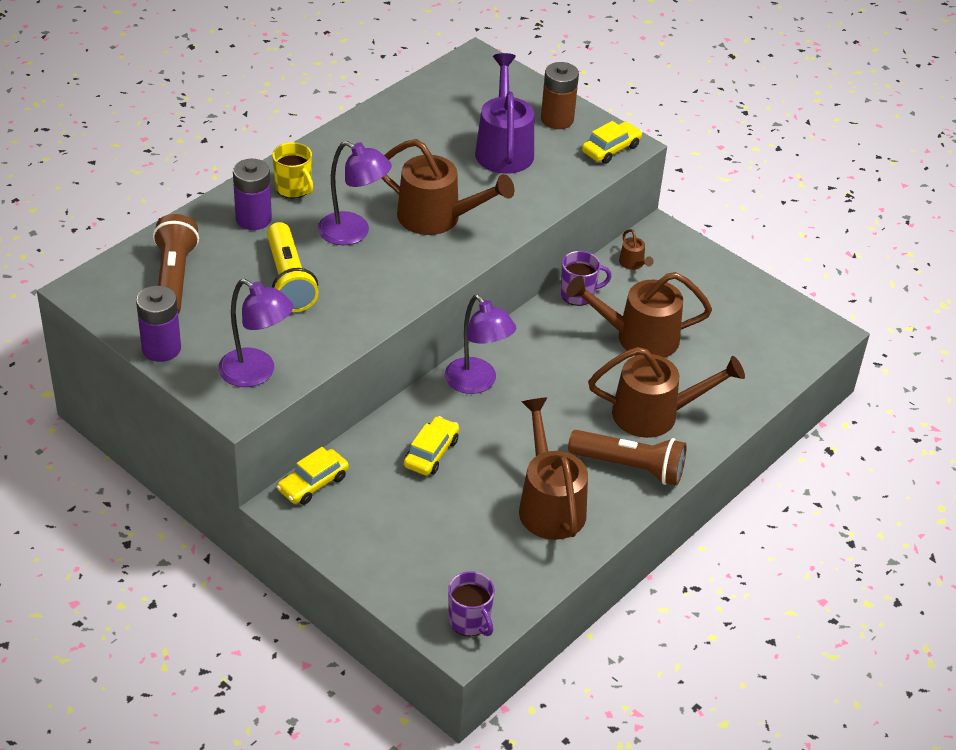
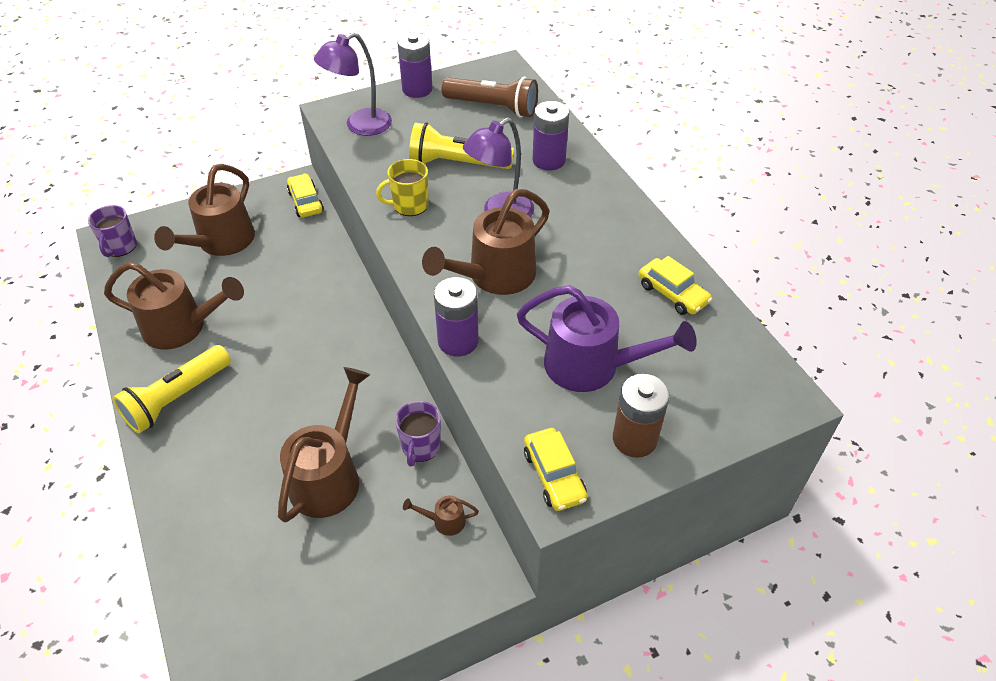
camera: 115 degrees right, 5 degrees up
(293, 188) = (583, 192): yellow mug -> yellow mug (409, 205)
(431, 453) = (289, 272): yellow car -> yellow car (672, 293)
(470, 621) = (120, 247): purple mug -> purple mug turned 75 degrees counterclockwise
(477, 383) = (346, 324): purple lamp -> none
(523, 221) = (458, 341): none -> purple battery
(629, 467) = (177, 398): brown flashlight -> yellow flashlight
(655, 414) = (221, 446): brown watering can -> brown watering can (221, 243)

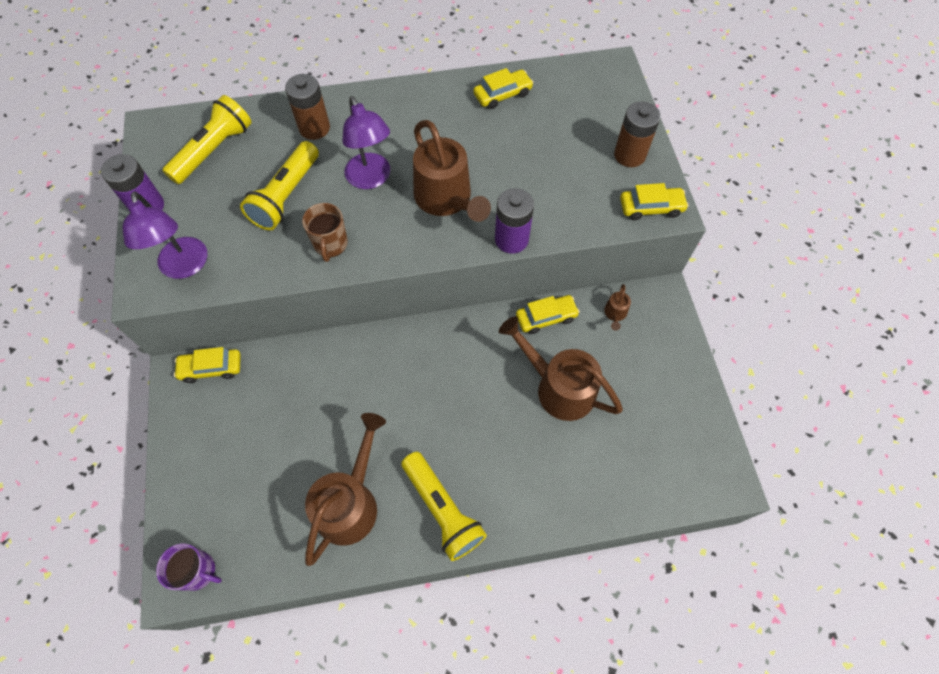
camera: 75 degrees left, 15 degrees up
(221, 243) = (239, 458): brown watering can -> none
(409, 205) = (330, 244): yellow mug -> brown mug
(420, 447) = (546, 317): purple mug -> yellow car
(493, 107) = (214, 150): brown flashlight -> yellow flashlight
(549, 160) = (314, 128): purple battery -> brown battery
(593, 366) = (560, 160): purple watering can -> none

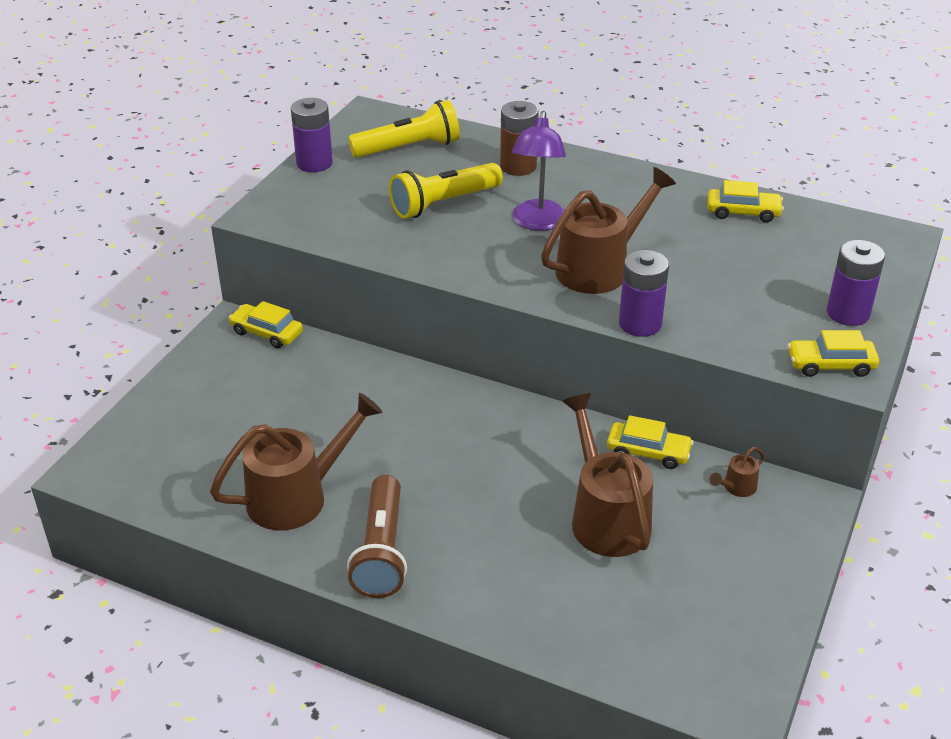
camera: 35 degrees right, 25 degrees down
(185, 267) = (305, 215): purple lamp -> none
(198, 571) = (115, 472): purple mug -> none
(330, 244) = (451, 253): brown mug -> none
(442, 509) = (382, 551): yellow flashlight -> brown flashlight
(447, 200) = (600, 267): brown watering can -> brown watering can turned 135 degrees counterclockwise
(629, 155) = (848, 313): brown battery -> purple battery
(651, 208) = (830, 365): yellow car -> yellow car turned 150 degrees clockwise

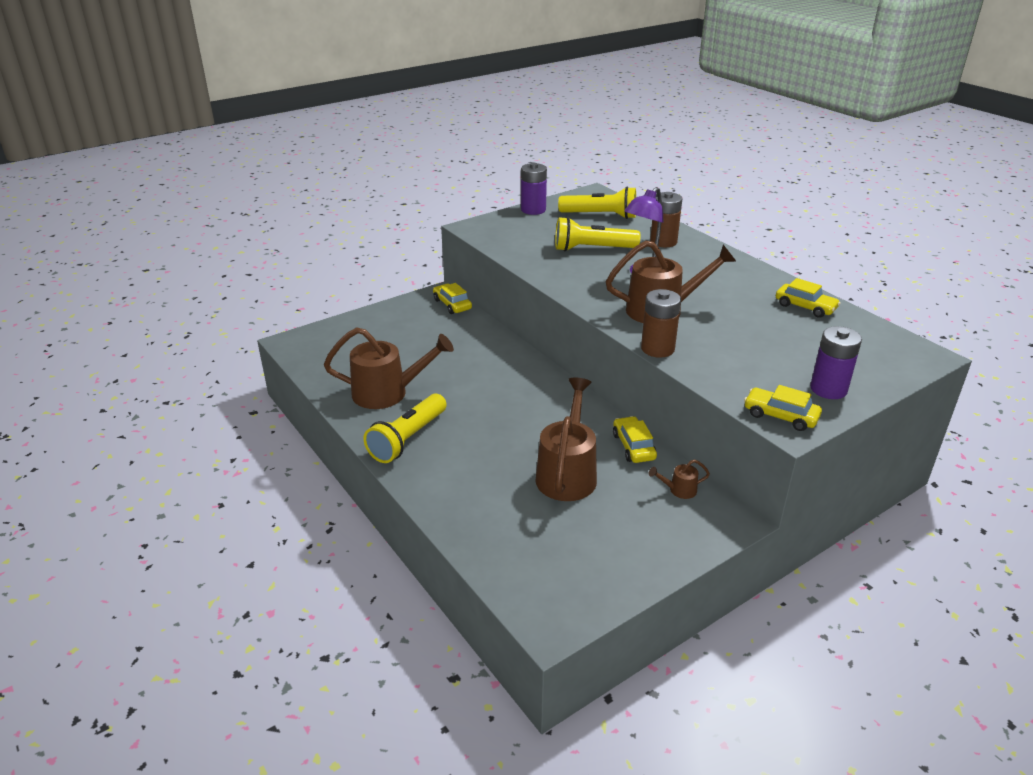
camera: 30 degrees right, 5 degrees down
(382, 551) = (408, 439): brown flashlight -> yellow flashlight
(640, 324) = (657, 349): purple battery -> brown battery
(648, 452) = (633, 446): yellow car -> yellow car turned 150 degrees counterclockwise

